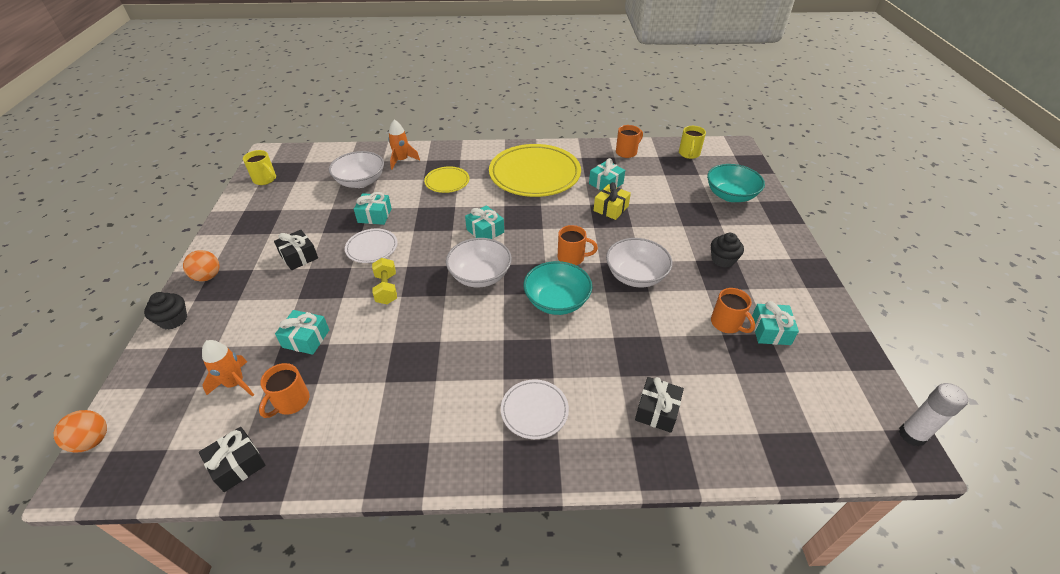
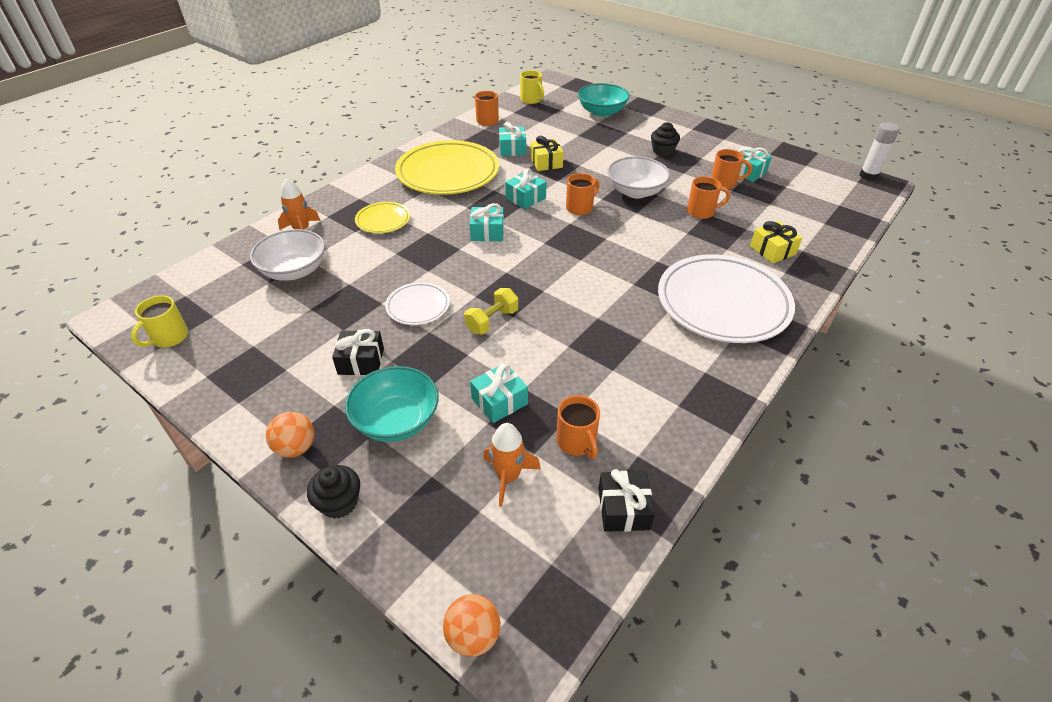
camera: 50 degrees left, 0 degrees up
(265, 179) = (169, 338): yellow mug -> yellow mug turned 135 degrees clockwise
(374, 215) = (368, 284): turquoise gift -> turquoise gift (525, 198)
(386, 289) = (492, 321): yellow dumbbell -> yellow dumbbell turned 75 degrees counterclockwise
(480, 276) = (543, 261): white bowl -> none
(534, 411) = (723, 303): white plate -> white plate, size x2.08
(557, 301) = (620, 238): turquoise bowl -> turquoise bowl (396, 420)
(657, 410) = (772, 250): black gift -> yellow gift
(658, 331) = (701, 212): none -> orange mug

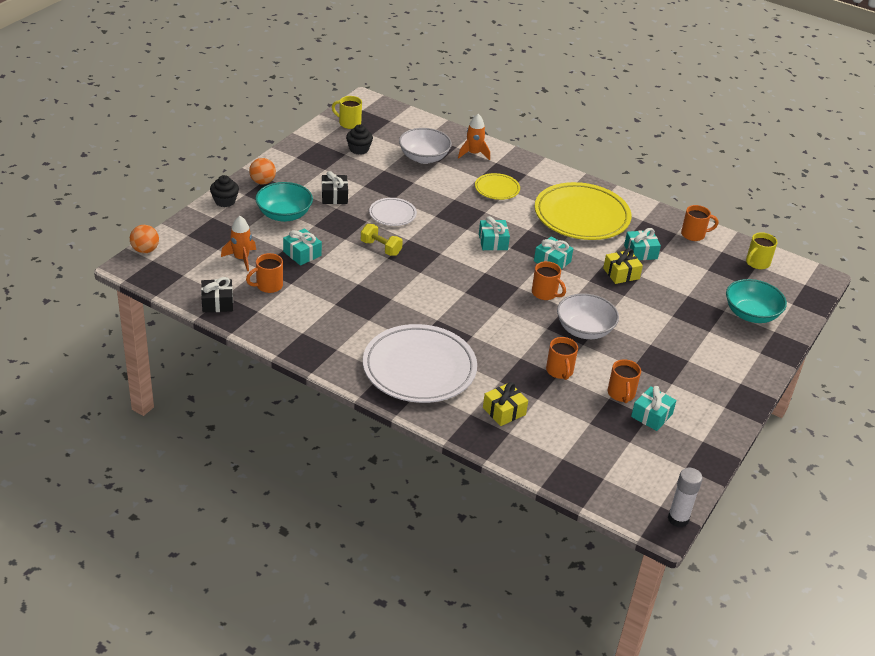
camera: 80 degrees right, 5 degrees down
(663, 151) = (675, 355): black cupcake -> black cupcake (359, 149)

